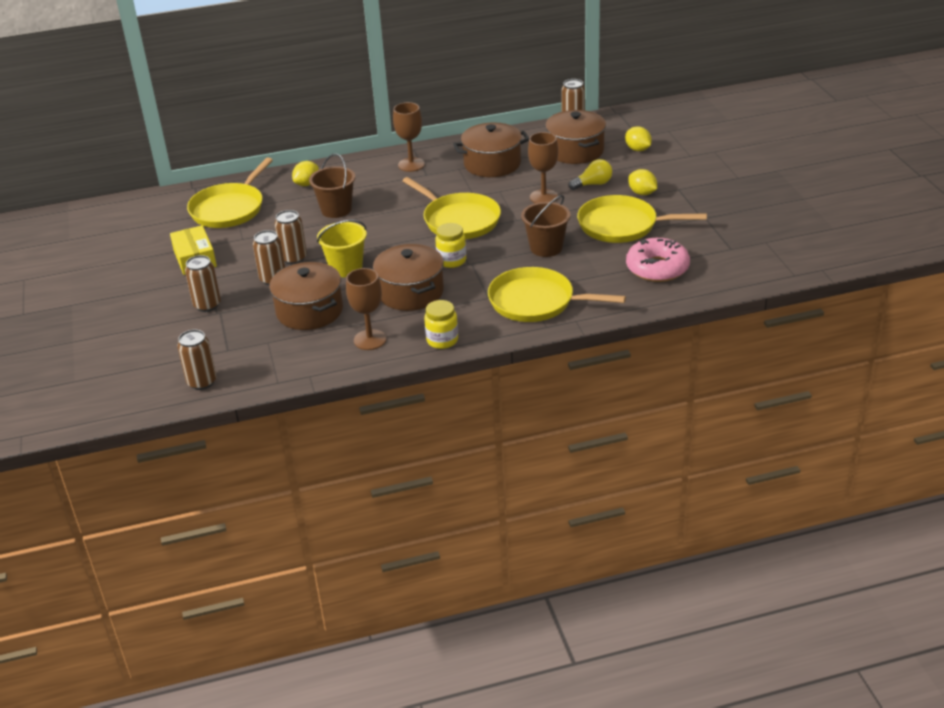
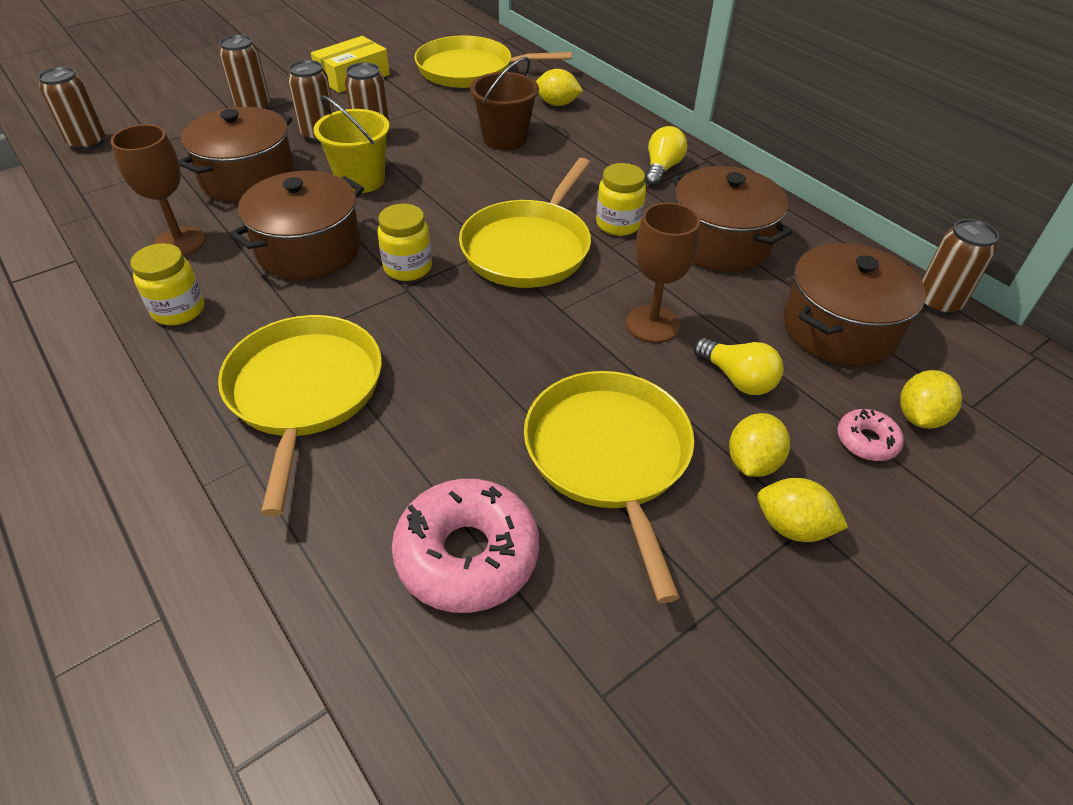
camera: 65 degrees right, 10 degrees up
(411, 164) = (661, 169): brown goblet -> yellow light bulb
(456, 189) = (618, 224): none -> yellow jar
(546, 248) = (484, 365): brown bucket -> none
(644, 165) = (866, 441): none -> pink donut
(678, 193) = (792, 527): none -> yellow lemon

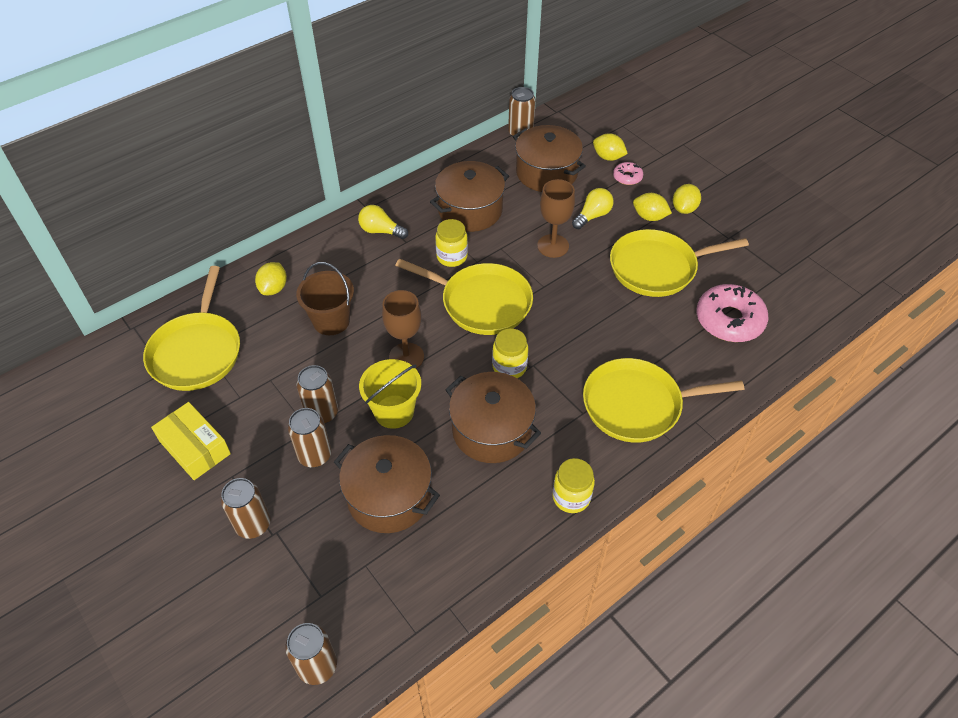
camera: 90 degrees left, 5 degrees up
(179, 242) = (487, 522): brown goblet -> brown goblet (406, 357)

